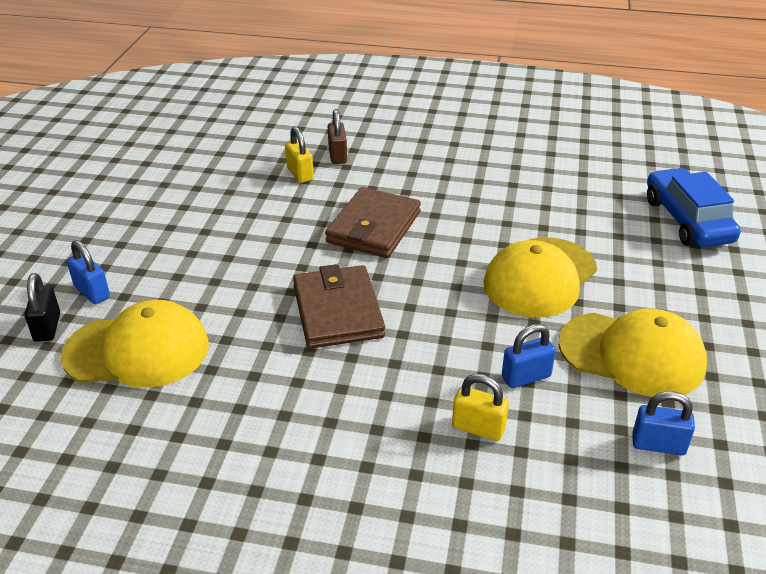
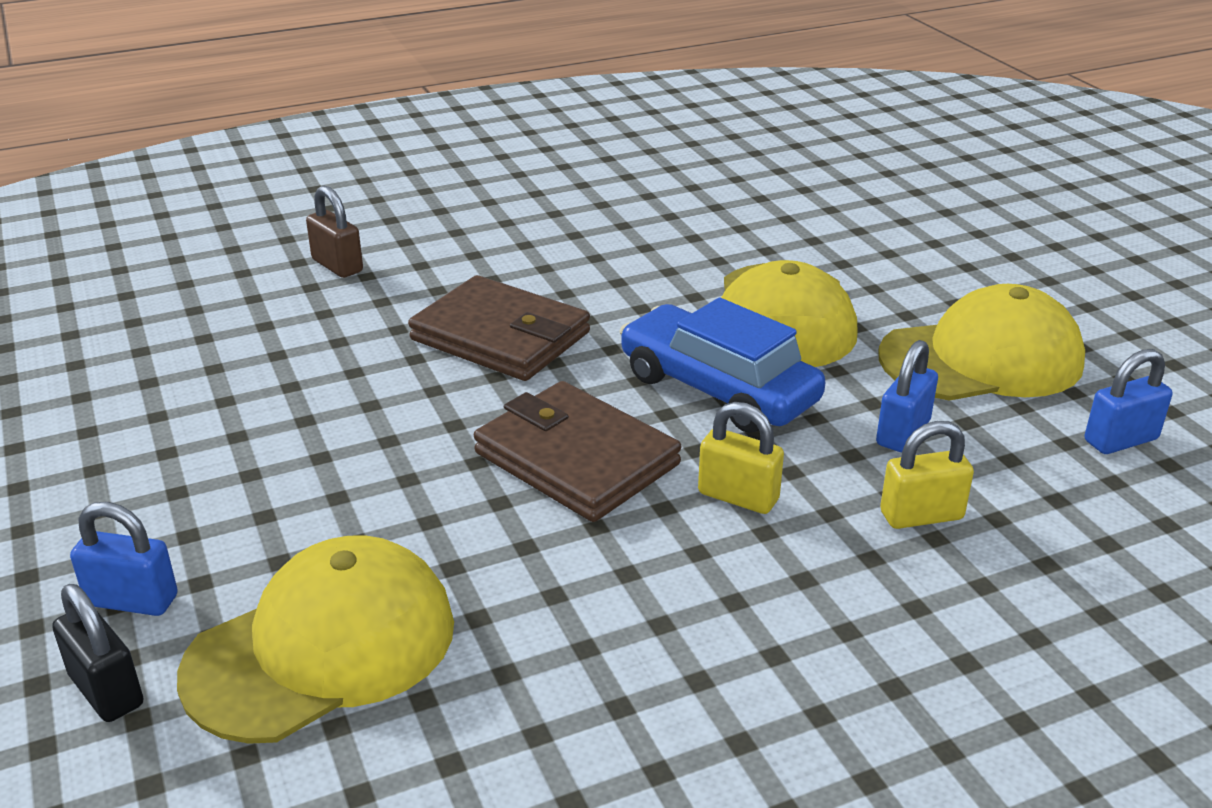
camera: 35 degrees left, 5 degrees down
(300, 174) = (306, 307): yellow padlock -> yellow padlock (738, 496)
(374, 227) = (500, 336): brown wallet -> brown wallet turned 45 degrees counterclockwise
(687, 220) = (867, 199): blue car -> blue car (718, 389)

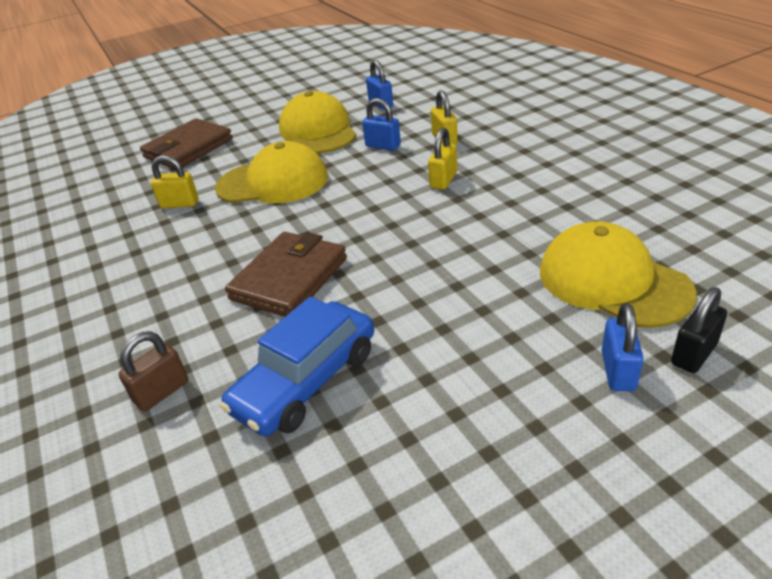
camera: 90 degrees left, 5 degrees up
(576, 459) = (423, 229): brown wallet -> brown wallet (188, 148)
(718, 389) = (349, 194): blue car -> blue car (306, 381)
(739, 243) = (179, 204): none -> yellow padlock

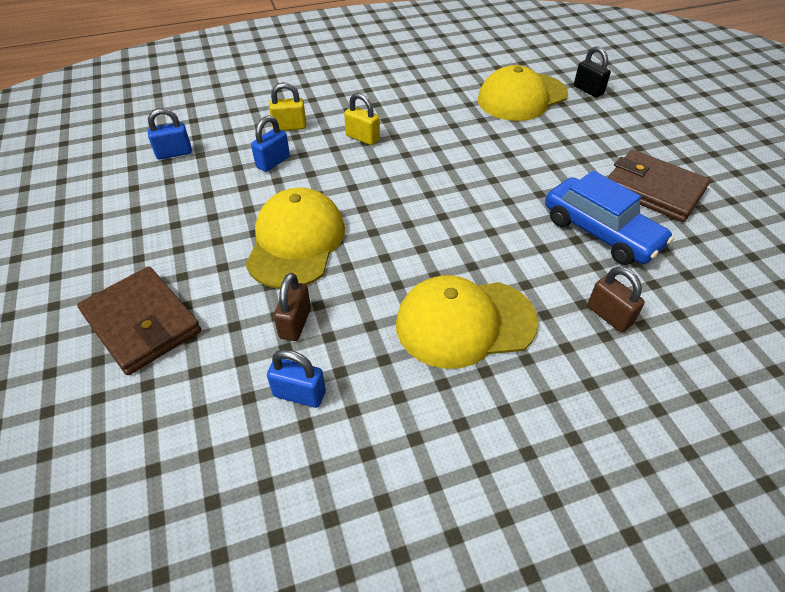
camera: 85 degrees left, 10 degrees up
(179, 204) = (295, 323): yellow padlock -> brown padlock
(289, 279) = (475, 236): brown wallet -> brown wallet (653, 190)
(318, 131) = (199, 203): yellow cap -> yellow cap (465, 323)
(618, 371) = (599, 114): blue padlock -> blue padlock (299, 394)

